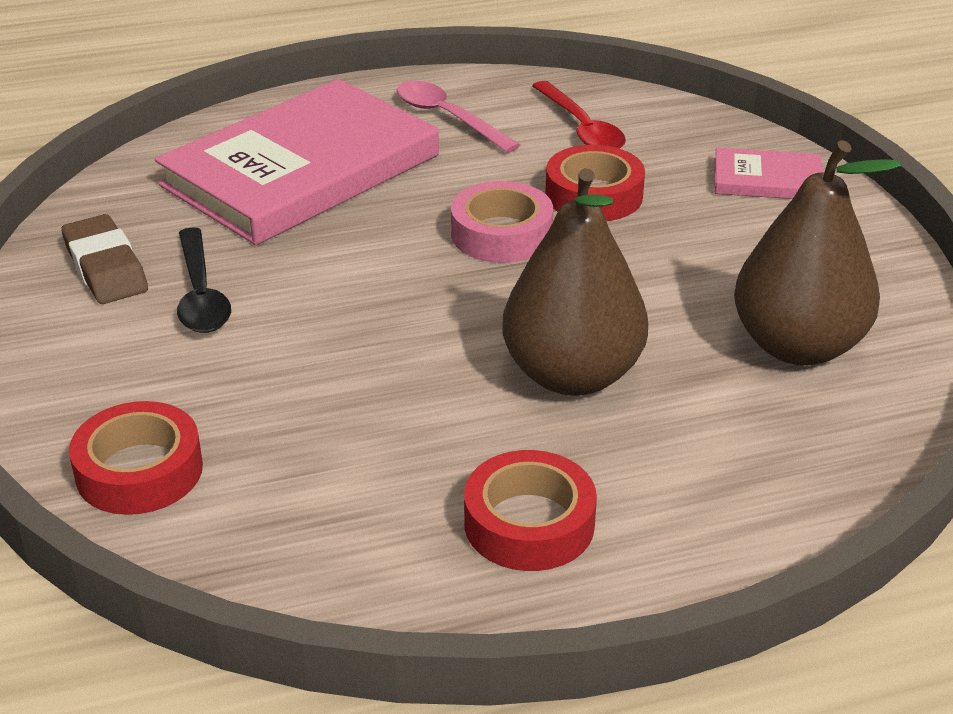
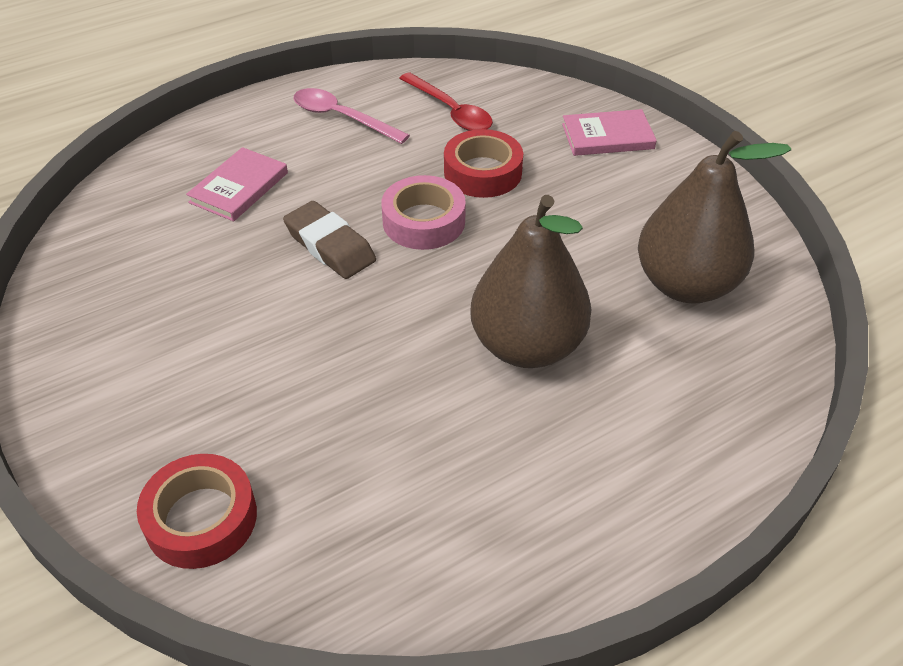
camera: 15 degrees left, 10 degrees up
(105, 268) = (101, 314): brown eraser -> brown eraser (330, 246)
(201, 294) = (194, 326): black spoon -> none
(301, 170) = (239, 188): pink book -> pink book, size x0.44
(529, 523) = (545, 497): red tape -> none

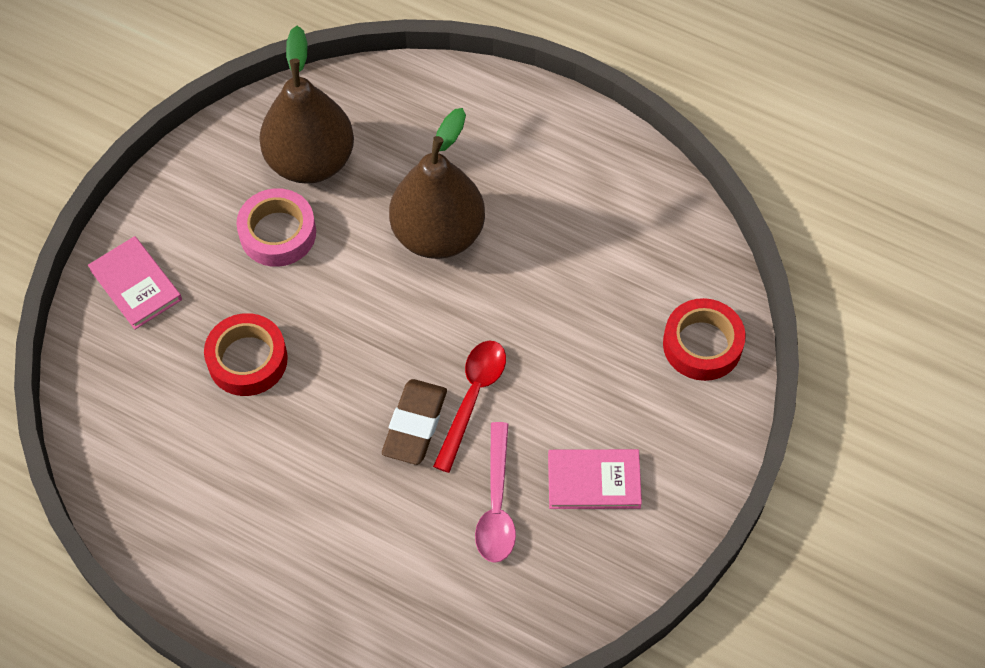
camera: 120 degrees left, 15 degrees up
(239, 188) = (385, 549): pink book -> pink book (594, 481)
(342, 118) = (227, 528): pink spoon -> pink spoon (496, 504)
(424, 221) = (342, 371): pink tape -> pink tape (278, 233)
(450, 111) = (162, 435): red spoon -> red spoon (472, 398)

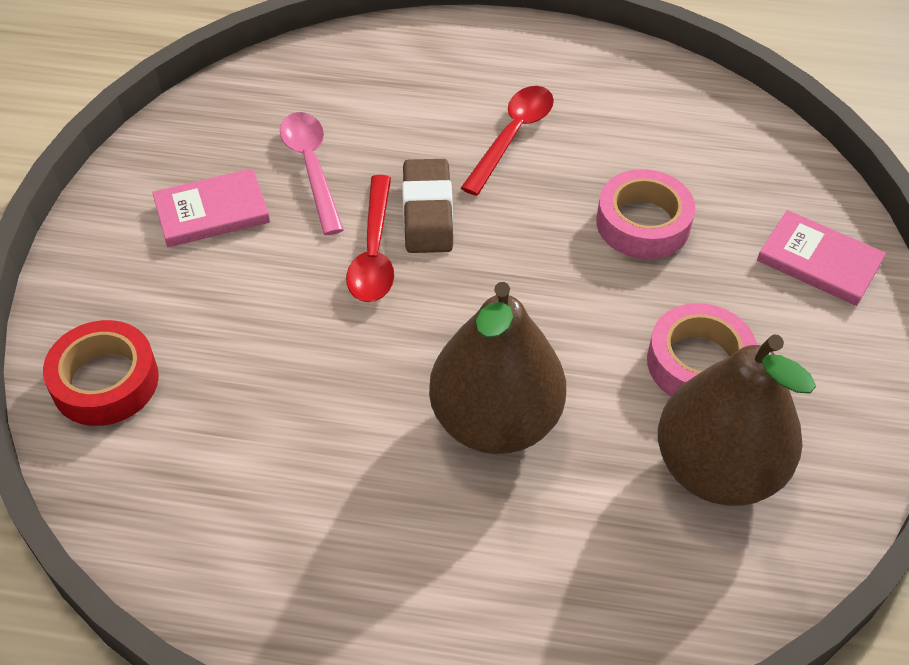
camera: 160 degrees right, 10 degrees down
(247, 360) = (643, 223): red tape -> pink tape
(307, 485) = (512, 136): none -> red spoon

